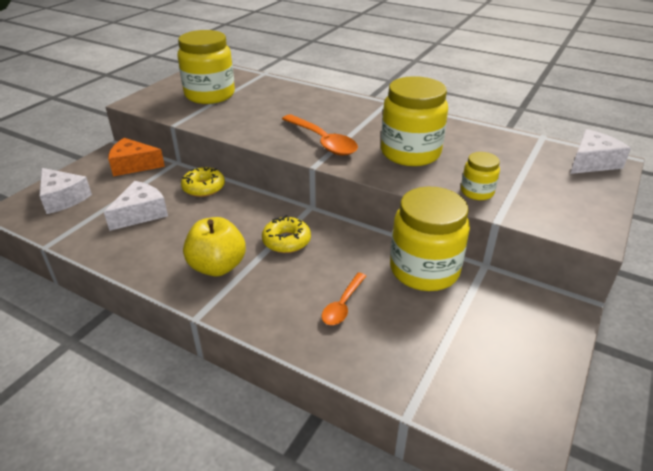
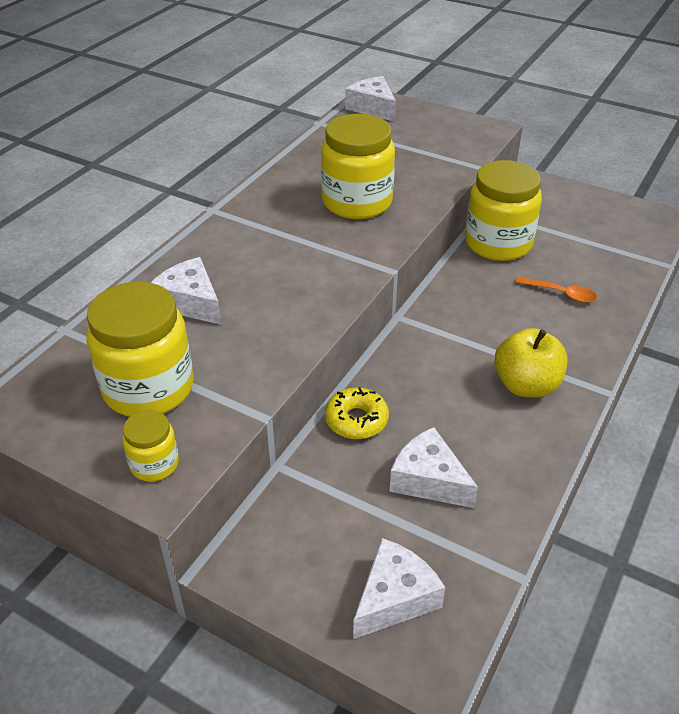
camera: 90 degrees left, 5 degrees up
(133, 165) = (285, 522): orange cheese -> none
(283, 100) = (190, 302): none -> white cheese
(286, 241) = (469, 333): yellow donut -> none
(322, 141) = (328, 264): orange spoon -> none
(477, 192) = (434, 171): yellow jar -> yellow jar (154, 464)

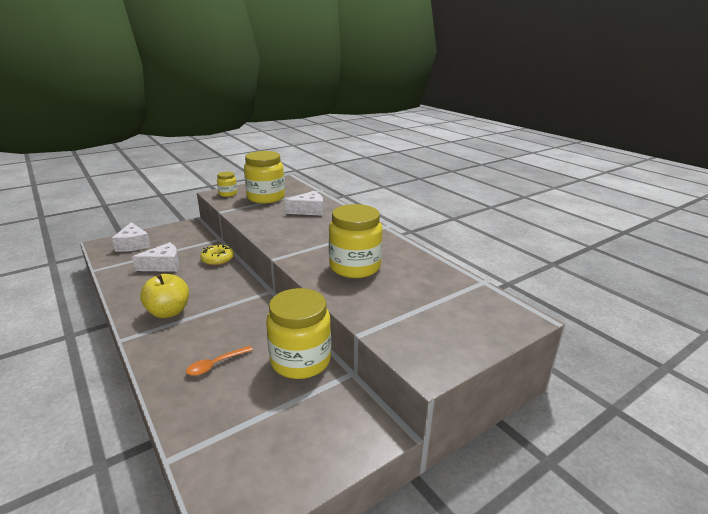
camera: 115 degrees right, 15 degrees down
(372, 108) = (504, 313): white cheese -> none

